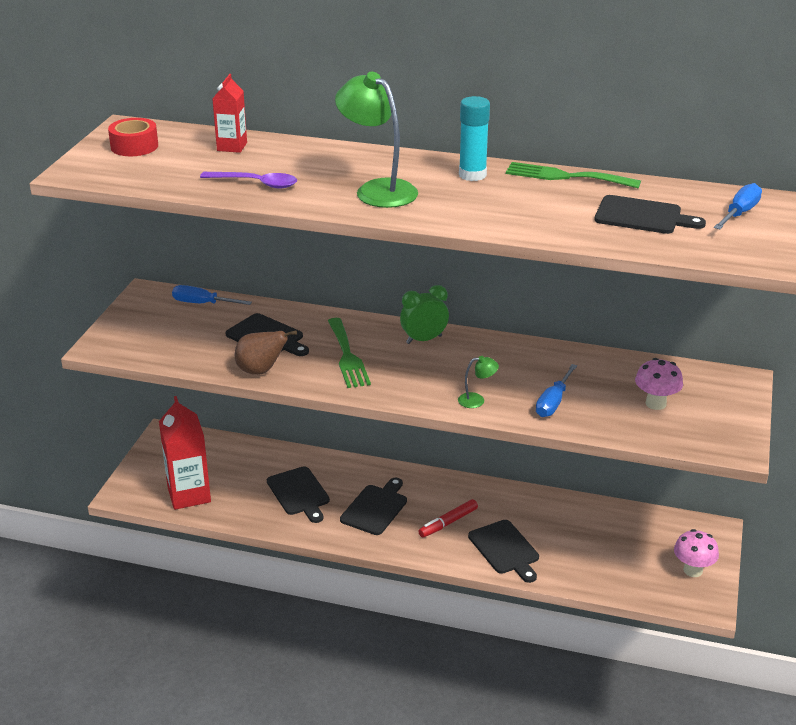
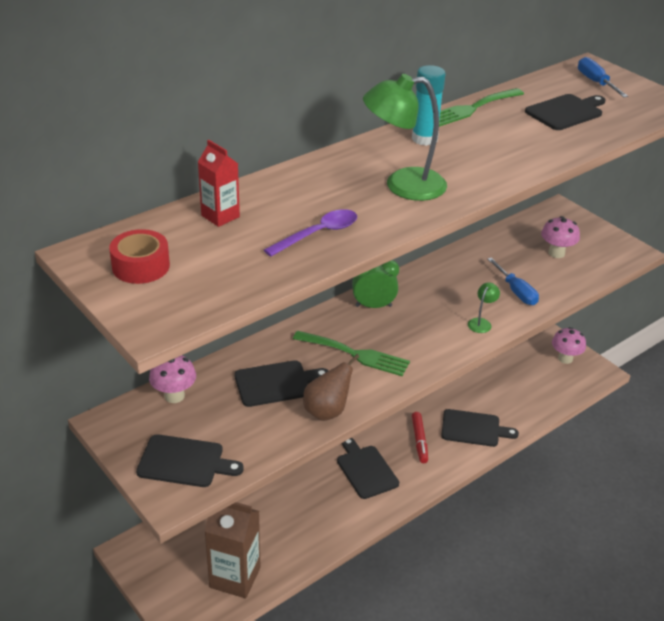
camera: 55 degrees left, 5 degrees up
(189, 495) = (235, 577): red carton -> brown carton
(203, 303) = (174, 396): blue screwdriver -> pink mushroom
(299, 493) = (304, 504): black cutting board -> black cutting board (184, 462)
(424, 340) = (373, 306): green clock -> green clock turned 75 degrees clockwise

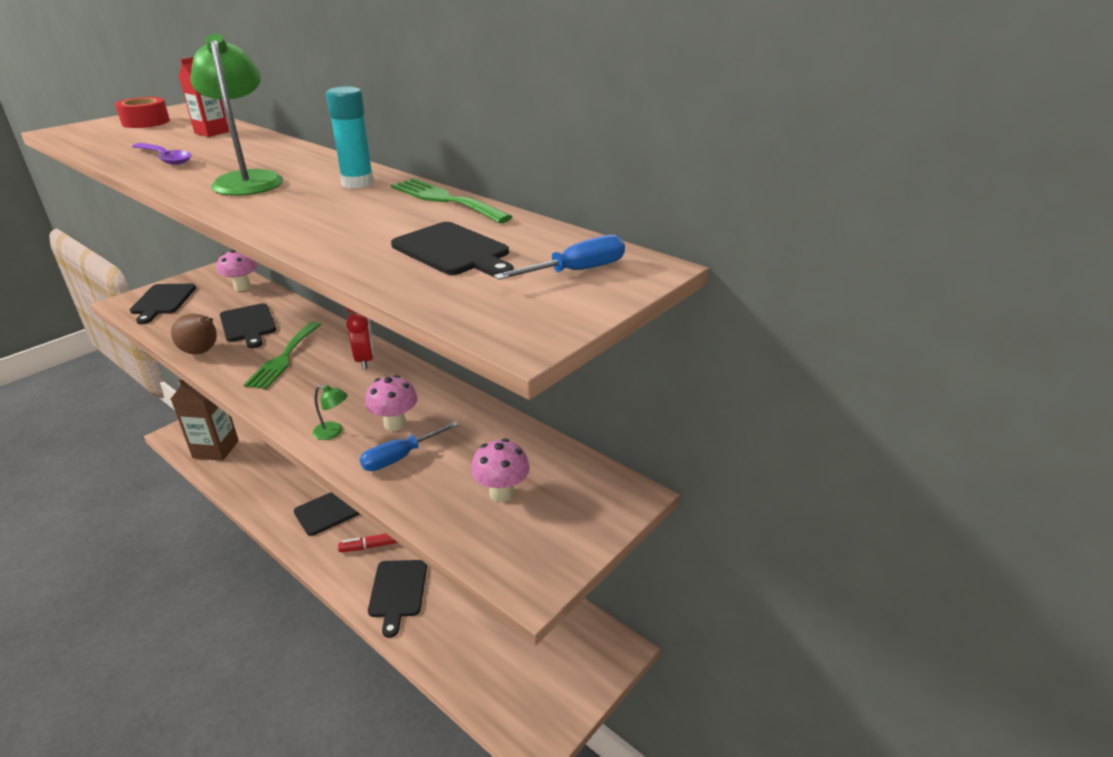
camera: 80 degrees right, 5 degrees down
(373, 306) = (365, 360): green clock -> red clock
(565, 358) = (555, 690): pink mushroom -> pink mushroom (395, 424)

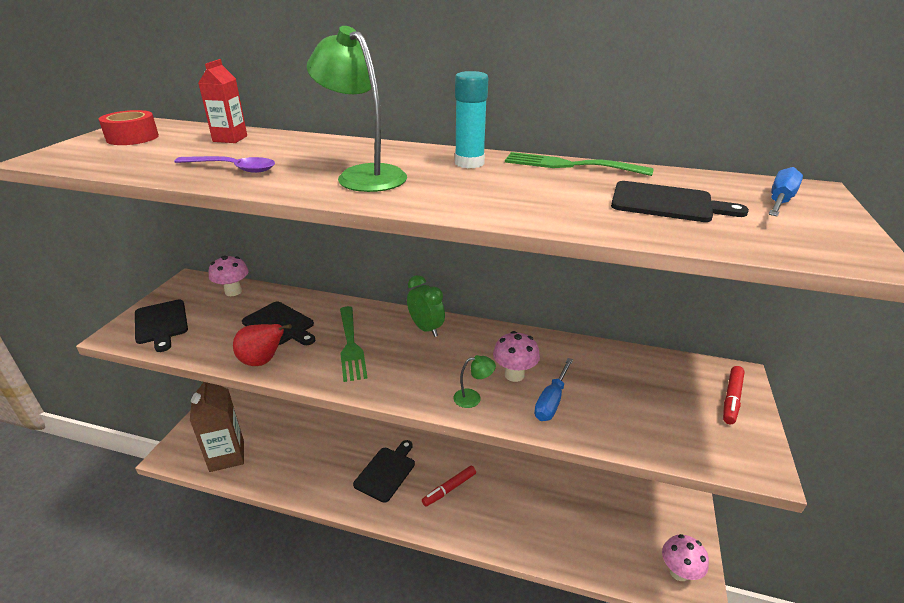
camera: 25 degrees left, 0 degrees up
(202, 352) = (263, 361): brown pear -> red pear
(365, 360) = (426, 329): red clock -> green clock
(397, 591) = (500, 520): black cutting board -> none
(501, 493) = (657, 404): pink mushroom -> pink mushroom (678, 572)
(589, 514) = (731, 399): none -> red marker

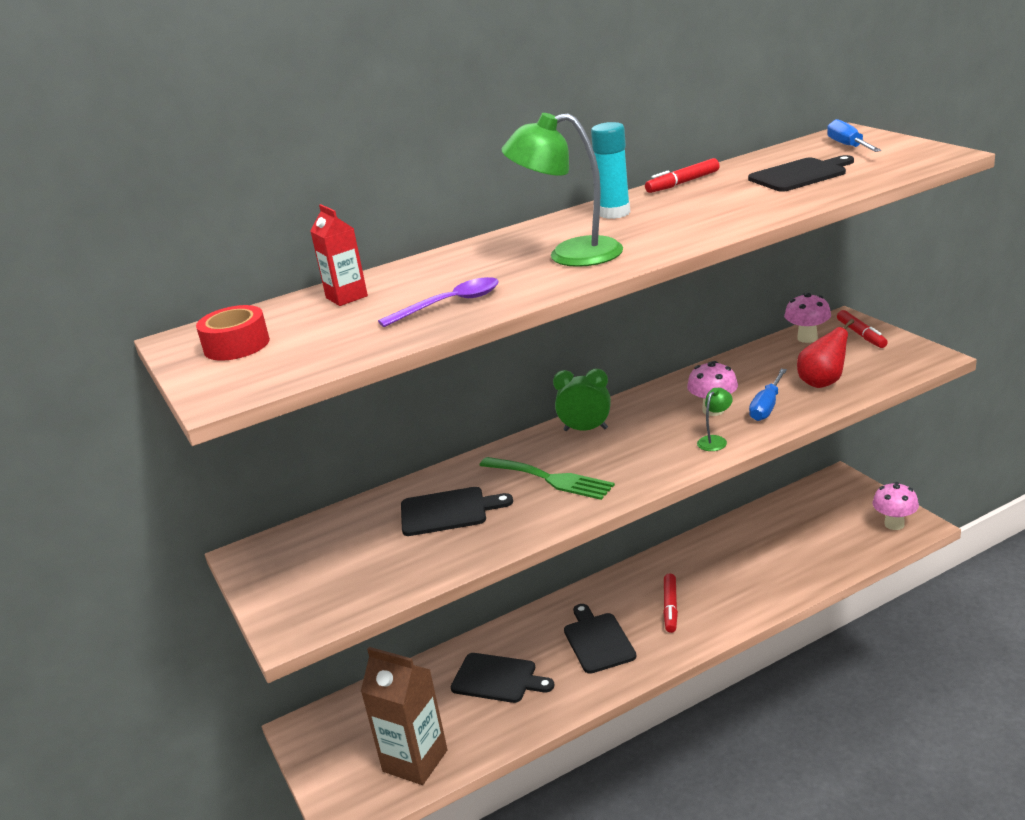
camera: 40 degrees left, 5 degrees down
(161, 323) = (317, 594): black cutting board -> black cutting board (497, 679)
(233, 291) = (328, 527): pink mushroom -> pink mushroom (807, 338)
(263, 361) = (500, 538): red pear -> red pear (823, 382)
(551, 401) = (767, 406): blue screwdriver -> blue screwdriver turned 45 degrees clockwise
(569, 165) = (683, 183): green fork -> red marker

